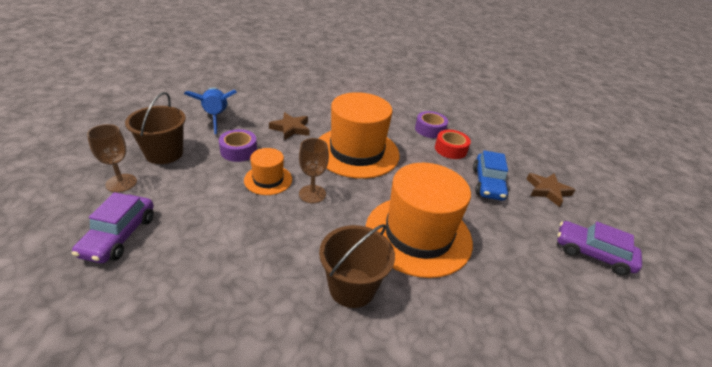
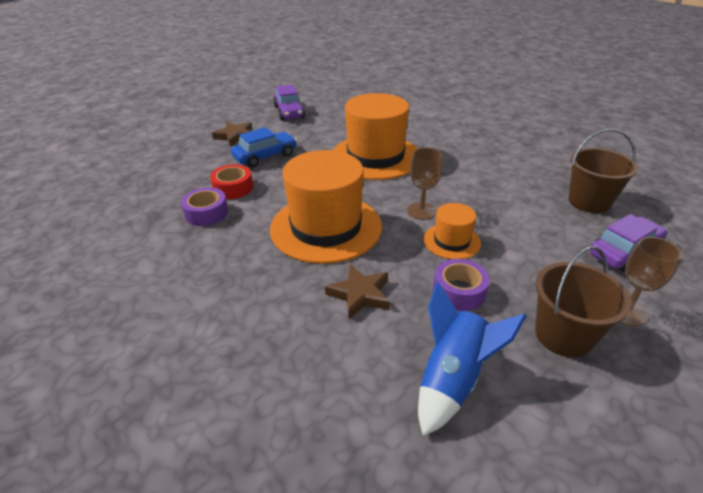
camera: 130 degrees left, 0 degrees up
(352, 287) = (455, 156): brown bucket -> brown bucket (589, 201)

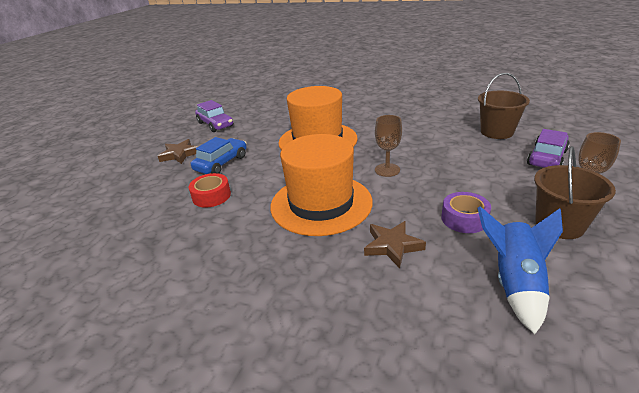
camera: 20 degrees left, 5 degrees down
(206, 213) = (202, 224): purple tape -> none
(451, 241) = (428, 185): orange hat -> none

